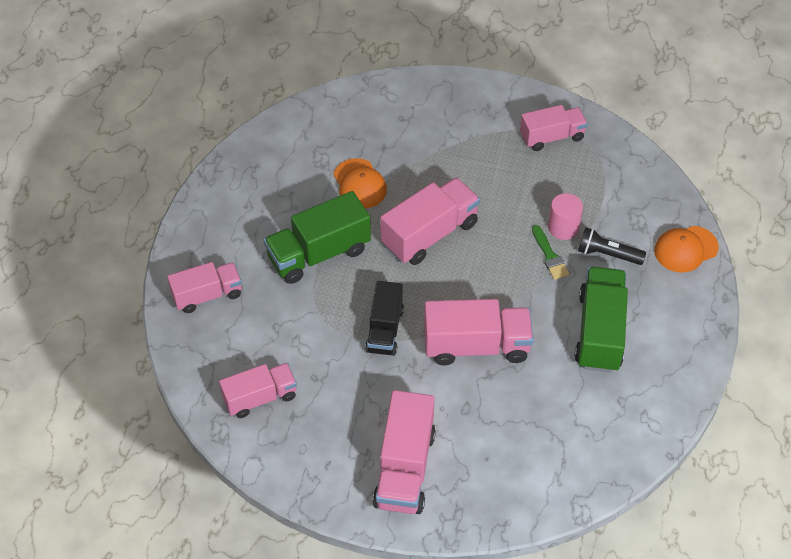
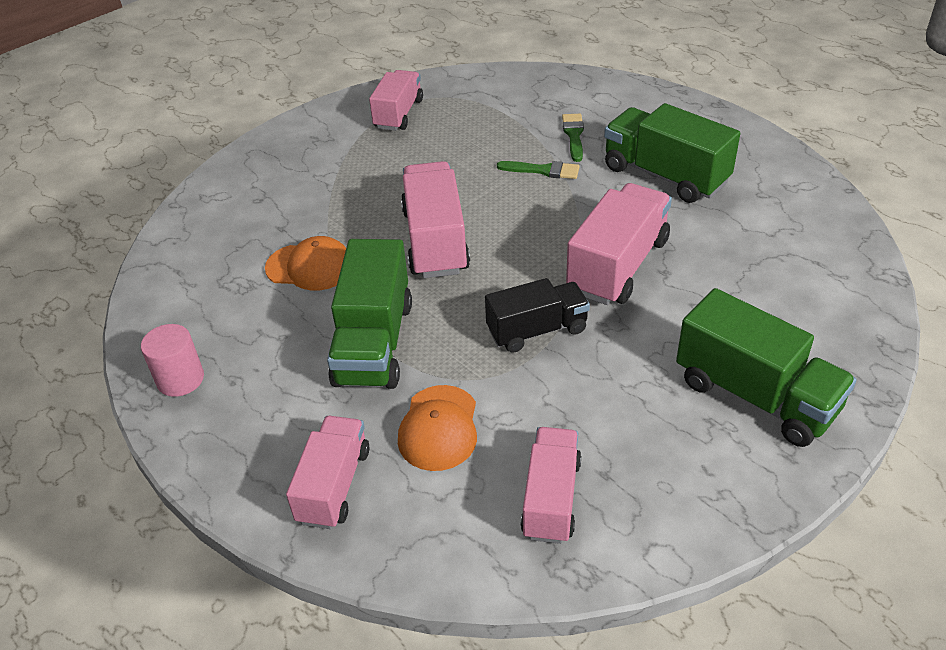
camera: 55 degrees left, 10 degrees down
(384, 330) = (537, 330): black truck -> black truck turned 60 degrees counterclockwise
(404, 468) = (755, 395): pink truck -> green truck
(563, 228) = (516, 149): pink cylinder -> pink cylinder (180, 379)
(607, 254) = (574, 135): black flashlight -> green brush
(685, 249) = (608, 91): orange cap -> orange cap (439, 428)

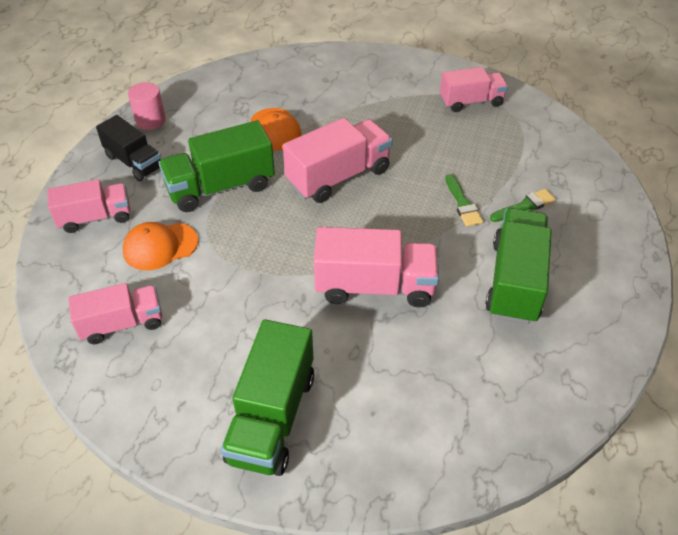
camera: 60 degrees right, 5 degrees up
(537, 330) = (276, 263): black truck -> black truck (134, 162)

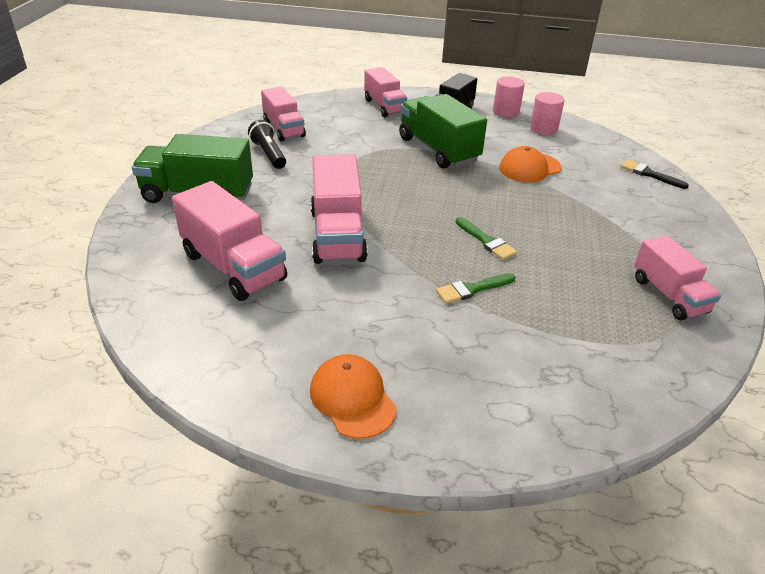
camera: 80 degrees right, 10 degrees down
(160, 246) = (362, 133): orange cap -> orange cap (352, 398)
(187, 341) = (269, 154): none -> black flashlight
(198, 103) = (543, 129): none -> pink cylinder
(303, 62) = (649, 174): none -> black brush
(338, 176) = (479, 206): pink truck -> pink truck (233, 267)
(514, 281) = (361, 328): green truck -> none
(525, 206) = (488, 340): green brush -> green brush (486, 241)

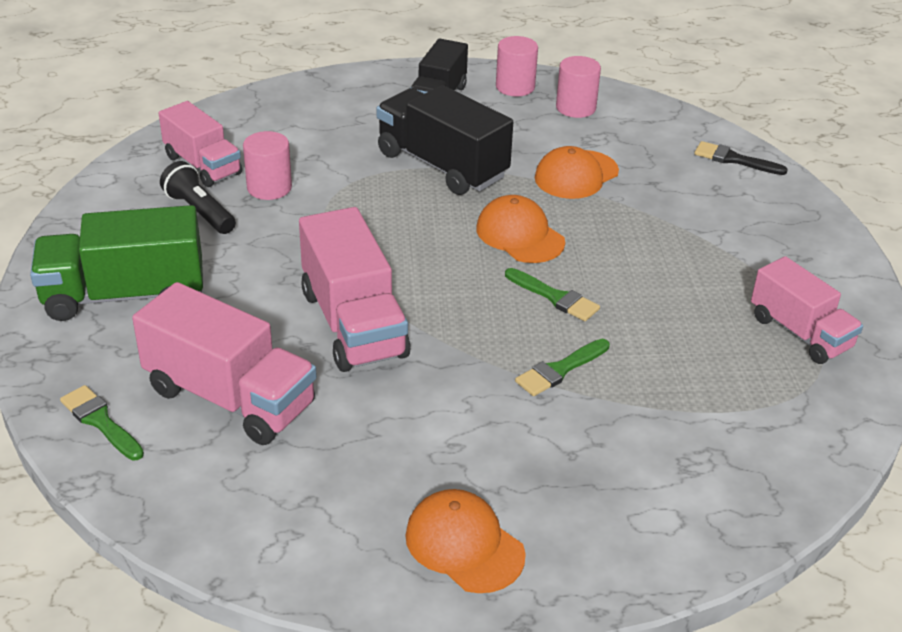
camera: 15 degrees left, 0 degrees up
(143, 267) = (100, 421): none -> green brush
(319, 147) = (269, 188): none -> pink cylinder
(384, 106) = (337, 103): pink truck -> none
(438, 150) = (442, 165): green truck -> black truck
(476, 198) = (520, 235): none -> orange cap

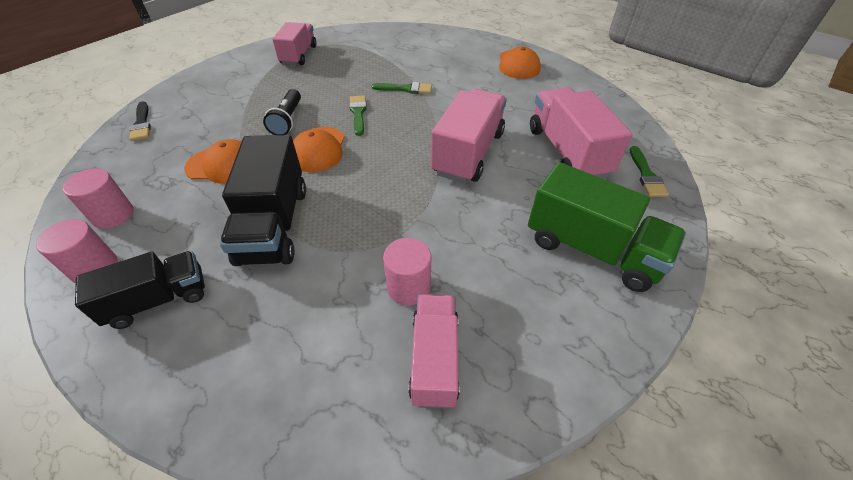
camera: 135 degrees left, 10 degrees up
(199, 211) = (483, 297): black flashlight -> black flashlight (287, 120)

